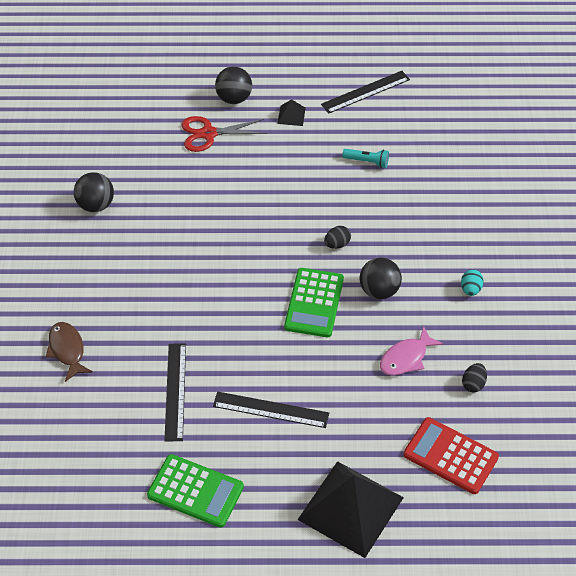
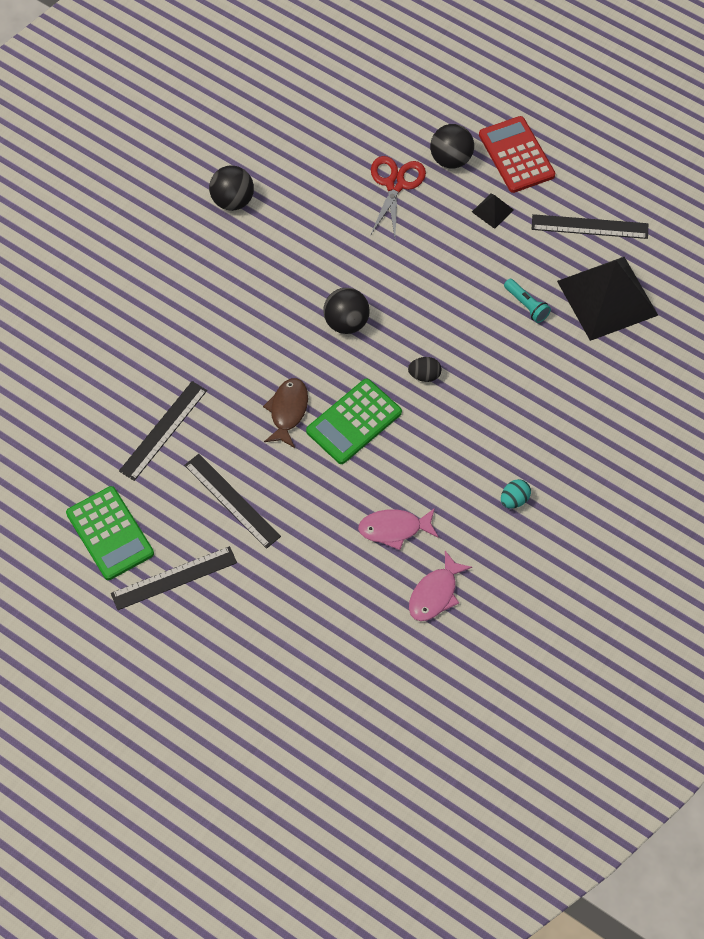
camera: 35 degrees right, 10 degrees up
(67, 350) = (101, 333): brown fish -> brown fish (287, 411)
(208, 133) = (395, 184): red scissors -> red scissors turned 75 degrees clockwise
(273, 492) = (174, 578): none -> black ruler
(351, 508) = (228, 635): black pyramid -> black pyramid (607, 298)
(379, 290) = (425, 447): black ball -> black ball (346, 322)
(450, 456) = (355, 647): red calculator -> red calculator (516, 155)
(473, 384) = (435, 594): black egg -> pink fish

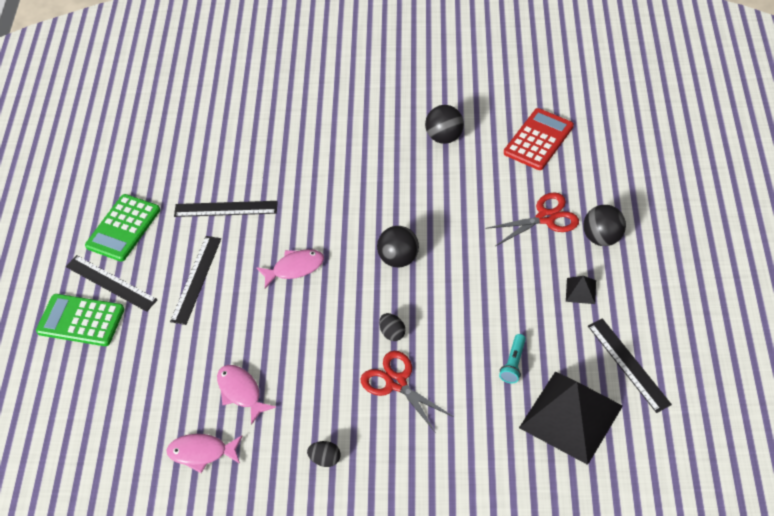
camera: 60 degrees right, 10 degrees down
(287, 411) = (294, 268): brown fish -> pink fish
(354, 422) = (316, 313): green calculator -> green calculator (81, 320)
(478, 402) = (396, 382): none -> red scissors
(514, 500) = (325, 459): turquoise egg -> black egg
(516, 155) = (647, 276): red calculator -> red calculator (538, 140)

